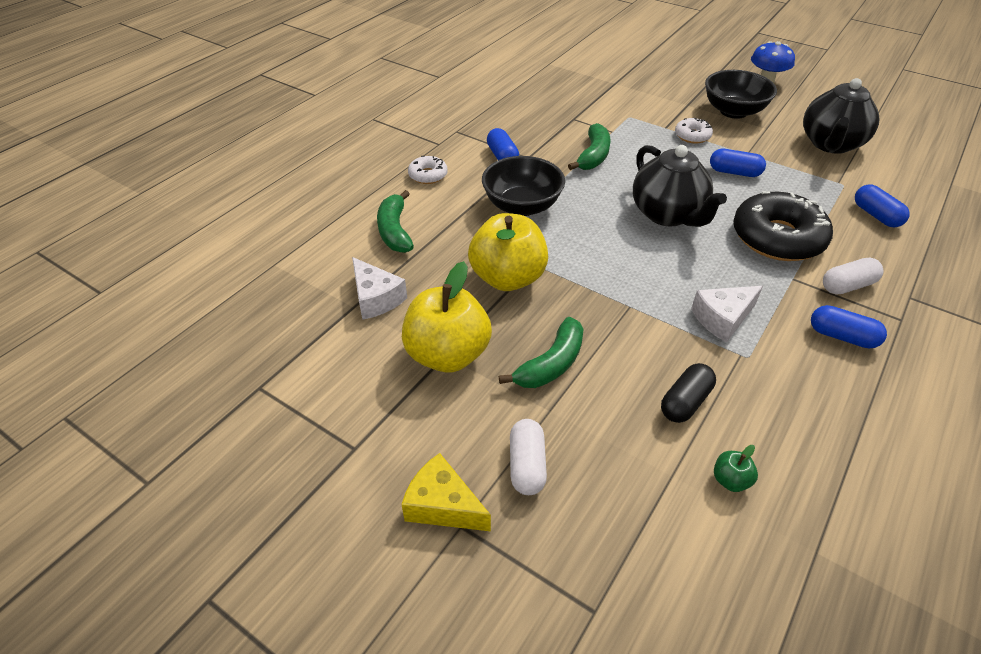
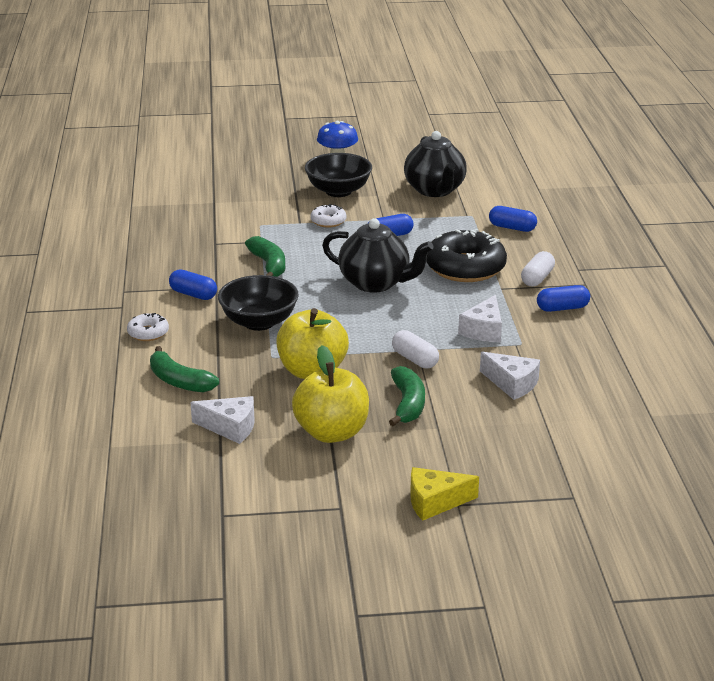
camera: 40 degrees left, 15 degrees down
(527, 465) = (459, 459): white capsule -> white capsule (414, 359)
(685, 402) = (512, 384): black capsule -> white cheese
(730, 480) = (577, 407): green apple -> none

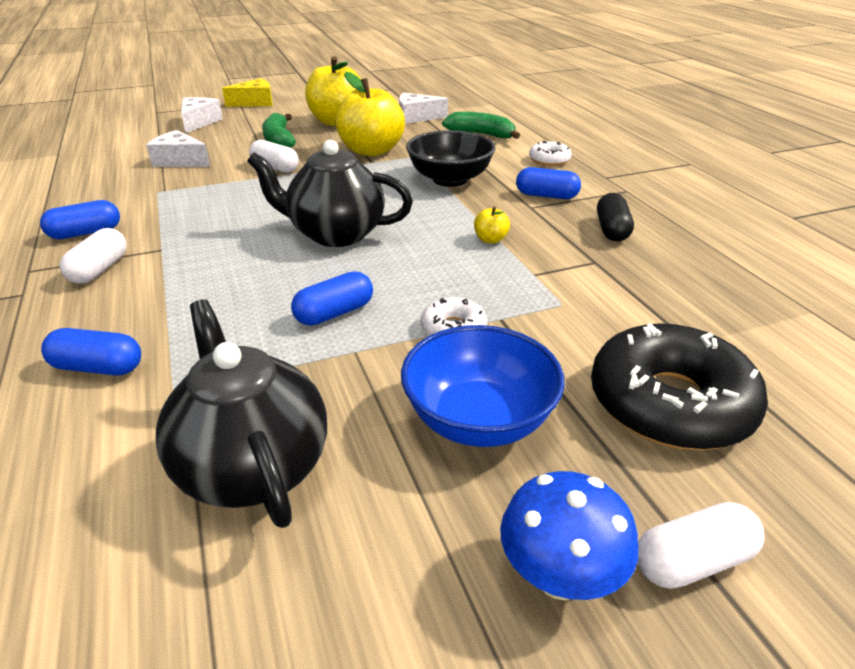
camera: 165 degrees right, 5 degrees up
(178, 261) = (612, 230): none -> black capsule
(269, 265) = (490, 240): green banana -> yellow apple
(292, 156) = (692, 561): none -> white capsule
(338, 191) = (479, 420): black bowl -> blue bowl
(465, 267) = (207, 272): black donut -> black donut (670, 403)
(483, 330) = (197, 199): white cheese -> white cheese (199, 122)

